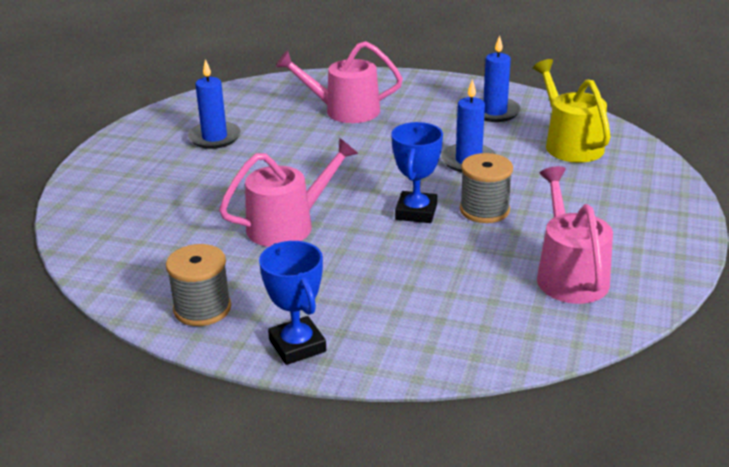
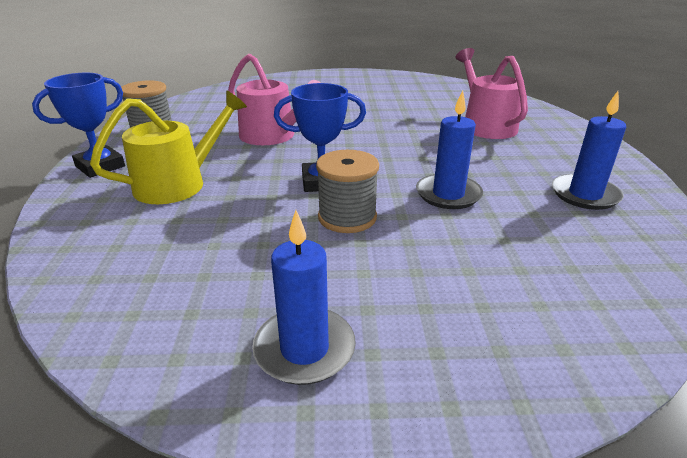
camera: 70 degrees right, 0 degrees up
(214, 138) = (388, 94): blue candle -> blue candle (304, 349)
(569, 275) = (223, 294): pink watering can -> none
(570, 144) = (567, 259): yellow watering can -> yellow watering can (178, 183)

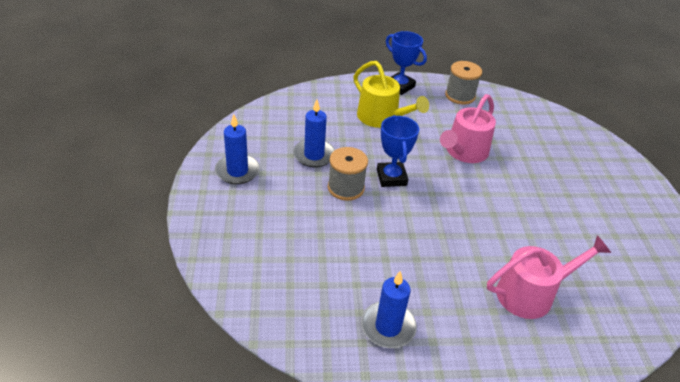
camera: 85 degrees right, 10 degrees up
(448, 194) = (380, 240): blue candle -> blue candle (314, 155)

